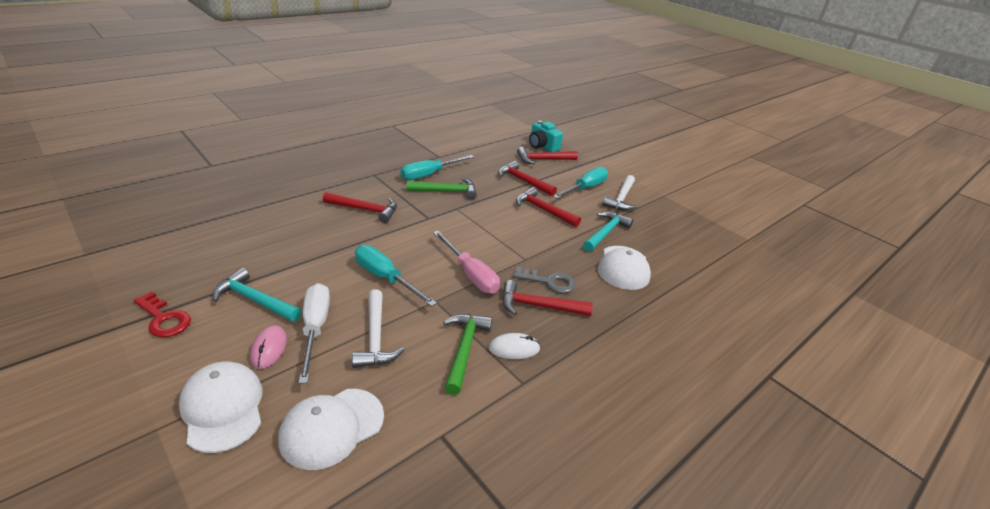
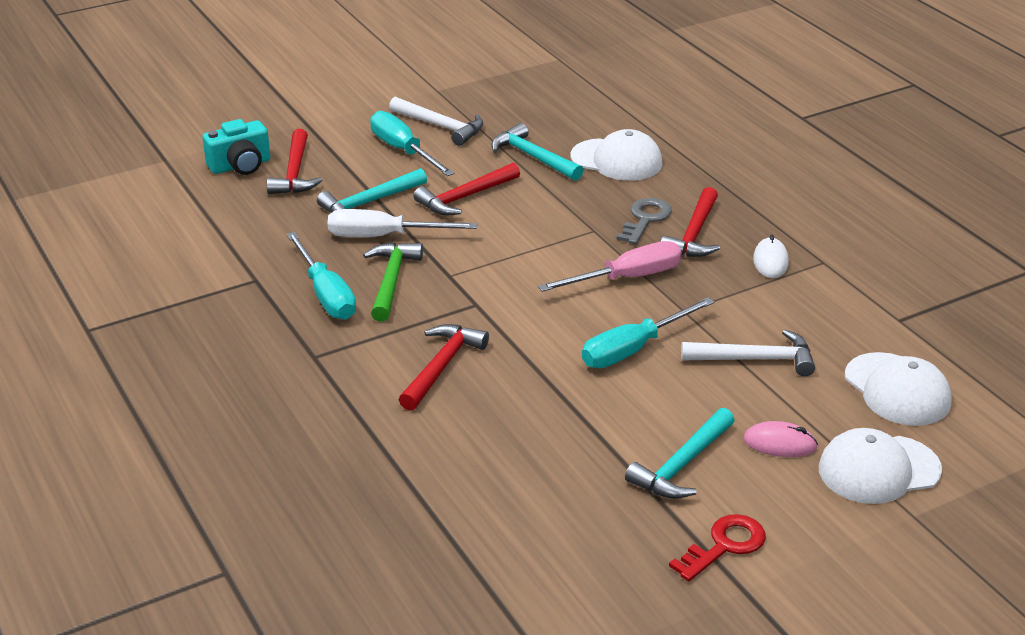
camera: 75 degrees left, 0 degrees up
(315, 328) = (740, 408): white screwdriver -> white screwdriver (383, 236)
(464, 350) = (774, 295): green hammer -> none
(523, 181) = (370, 202): red hammer -> turquoise hammer

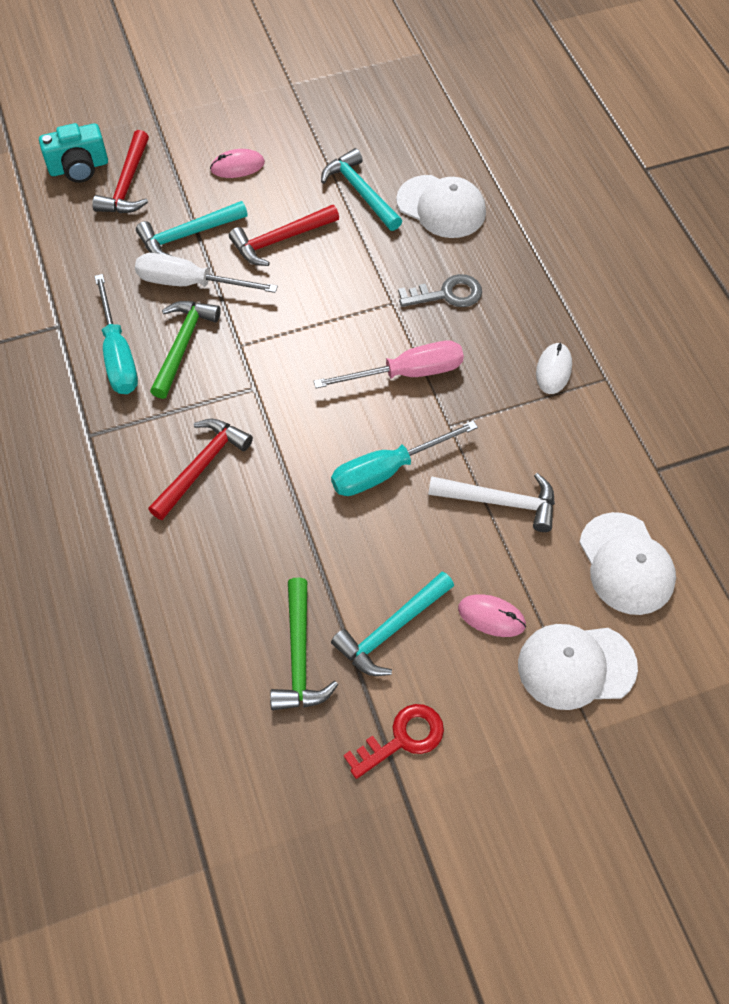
camera: 10 degrees right, 25 degrees up
(403, 150) = (237, 166): turquoise screwdriver -> pink mouse
(440, 126) = (281, 136): white hammer -> none
(594, 496) = (299, 655): none -> green hammer
(645, 219) = (447, 294): grey key -> grey key turned 45 degrees clockwise
(694, 234) = (489, 321): red hammer -> none

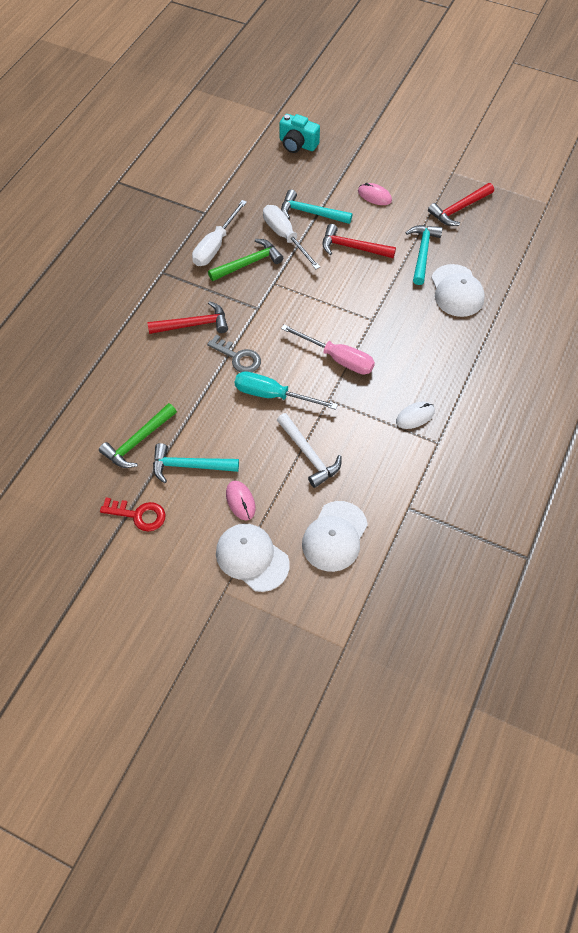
camera: 45 degrees right, 0 degrees up
(118, 354) = (215, 246): turquoise screwdriver -> white screwdriver
(127, 184) = (311, 168): red hammer -> red hammer (459, 209)
(447, 294) = (405, 336): grey key -> grey key (238, 357)

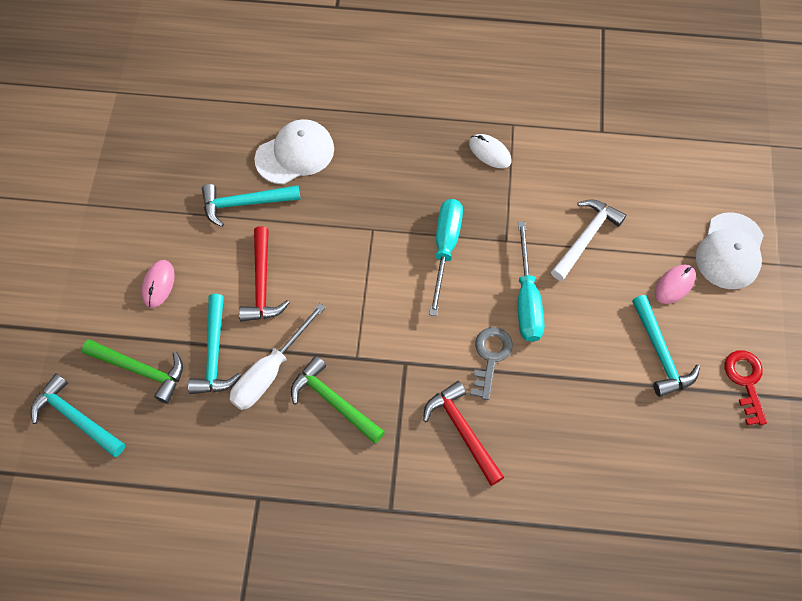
camera: 110 degrees left, 5 degrees up
(138, 441) = (658, 423): green hammer -> green hammer (140, 369)
(215, 246) = (316, 457): white screwdriver -> none
(297, 144) = (76, 418): turquoise camera -> turquoise hammer
(335, 536) = (666, 185): white cap -> none
(337, 358) = (445, 248): pink screwdriver -> turquoise screwdriver
(459, 209) = (154, 181): red hammer -> none

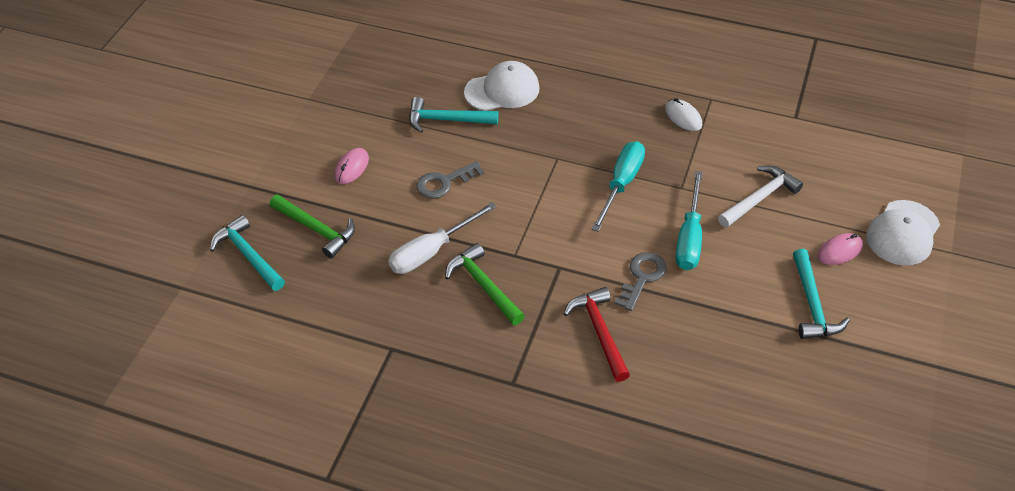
camera: 15 degrees right, 15 degrees down
(214, 353) = (386, 228): turquoise hammer -> none
(262, 283) = (444, 182): red hammer -> grey key
(745, 381) = (895, 344): red key -> none

